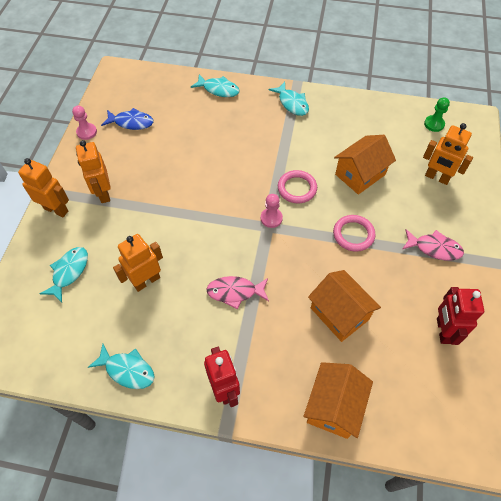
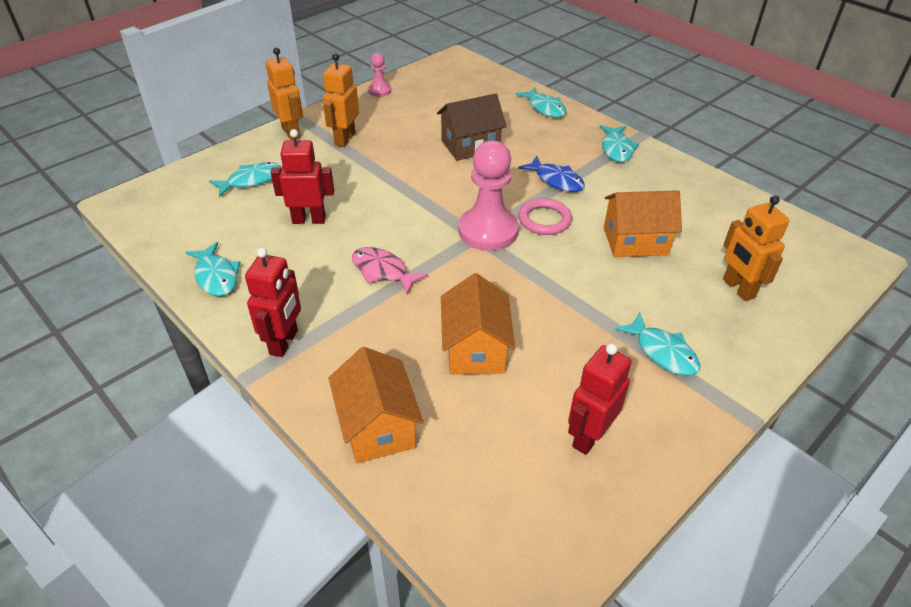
camera: 35 degrees right, 15 degrees down
(131, 122) = (428, 99): blue fish -> blue fish (556, 180)
(146, 281) = (309, 220): orange robot -> red robot
(198, 150) = (470, 145): none -> brown house
(271, 218) = (488, 231): pink pawn -> pink pawn, size x2.04
(334, 406) = (378, 426): orange house -> orange house turned 75 degrees counterclockwise
(353, 234) = (569, 289): pink ring -> none
(434, 124) = (788, 238): green pawn -> none
(434, 248) = (662, 352): pink fish -> turquoise fish

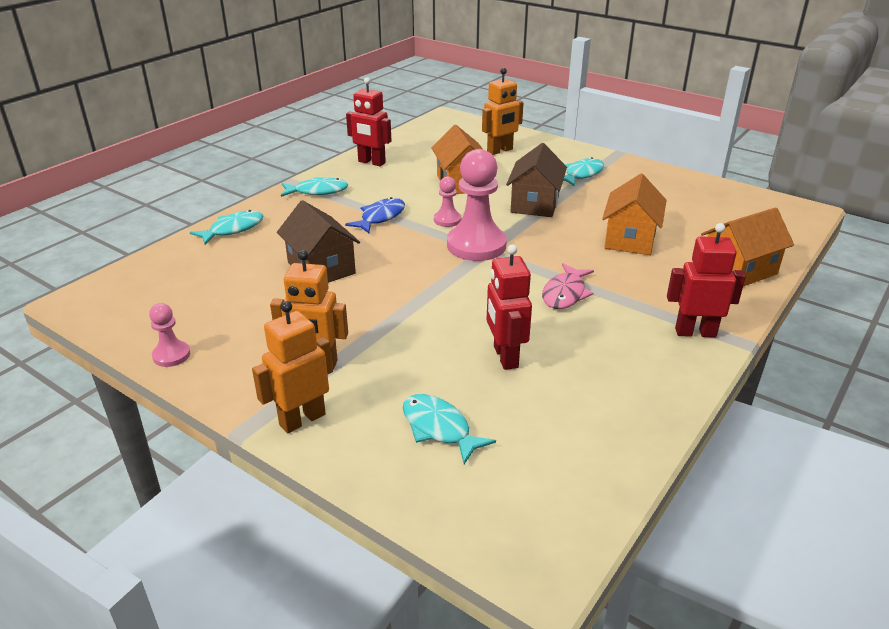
camera: 100 degrees left, 10 degrees down
(216, 276) = (639, 404): turquoise fish -> none
(475, 349) = (630, 239): orange house -> orange house turned 60 degrees counterclockwise
(544, 220) = (447, 220): pink ring -> pink pawn
(576, 289) = (535, 204): none -> brown house
(589, 436) = (675, 196): red robot -> red robot (371, 162)

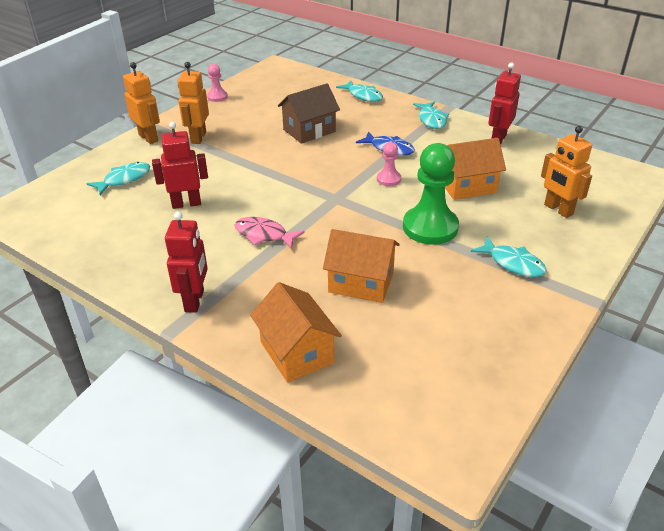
camera: 90 degrees right, 5 degrees up
(476, 245) = (344, 193): pink pawn -> none
(535, 204) = (430, 227): brown house -> green pawn

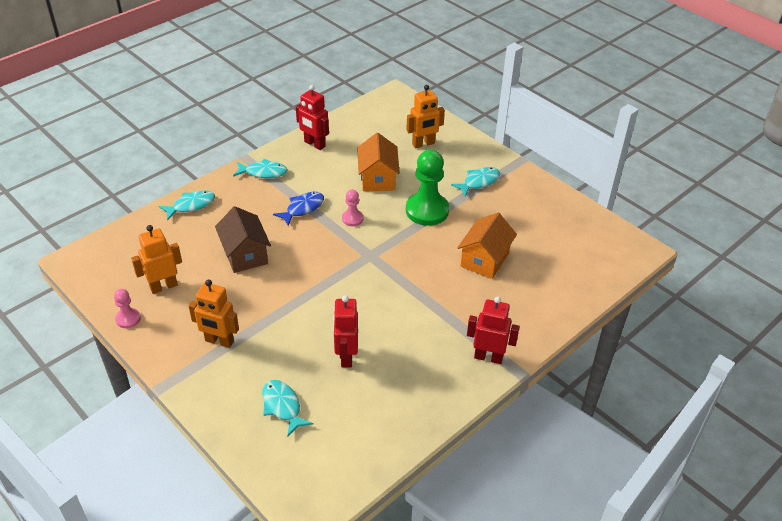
camera: 80 degrees left, 5 degrees up
(148, 138) = (199, 385): orange robot -> orange robot (163, 286)
(264, 235) = (411, 307): pink fish -> none
(297, 352) = (552, 304): orange house -> none

